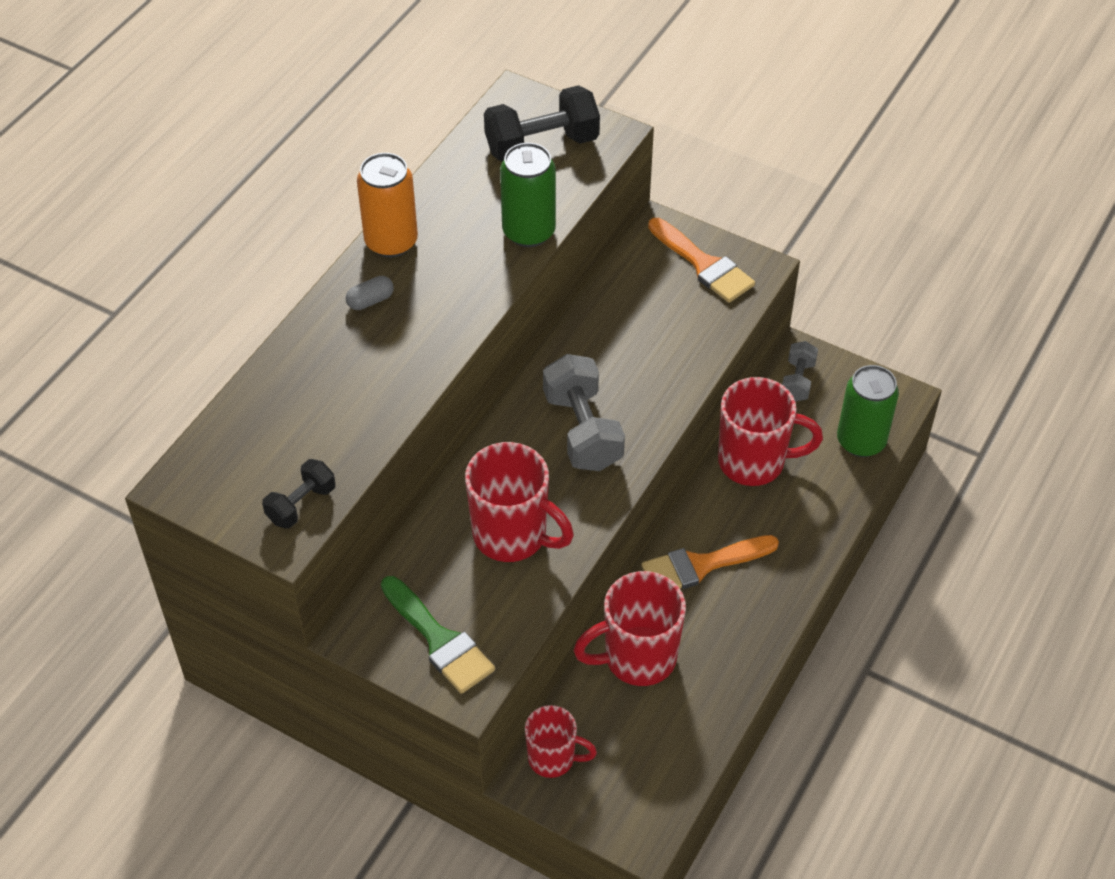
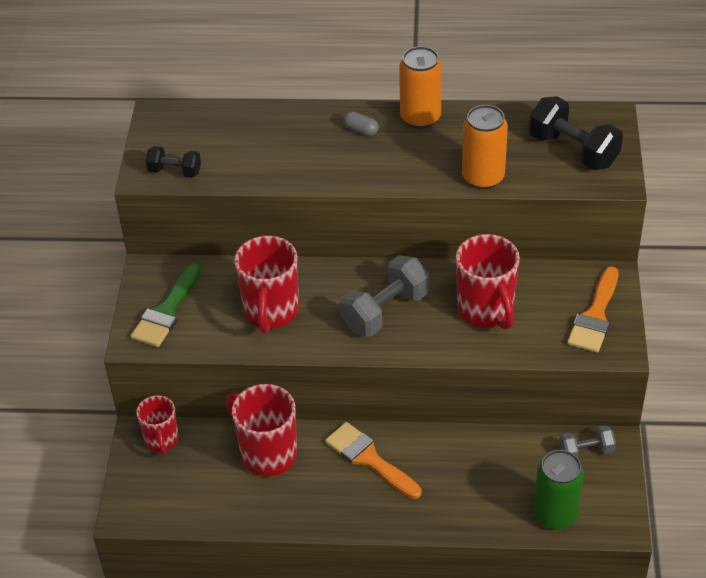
camera: 65 degrees right, 5 degrees down
(529, 232) = (483, 177): green can -> orange can
(754, 462) = (486, 454): red mug -> red mug (486, 311)

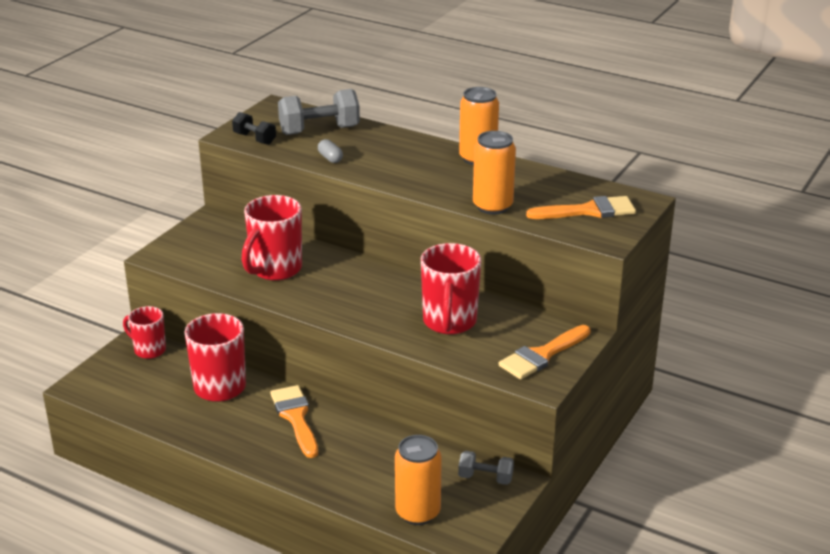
camera: 25 degrees right, 15 degrees down
(161, 440) = (149, 350): red mug -> red mug turned 105 degrees clockwise
(167, 311) = (198, 245): green brush -> none
(361, 130) = (422, 153): grey capsule -> grey capsule (330, 158)
(385, 311) = (365, 297): grey dumbbell -> grey dumbbell (319, 130)
(555, 514) = (418, 512): green can -> orange can
(573, 150) = (588, 211): black dumbbell -> orange brush

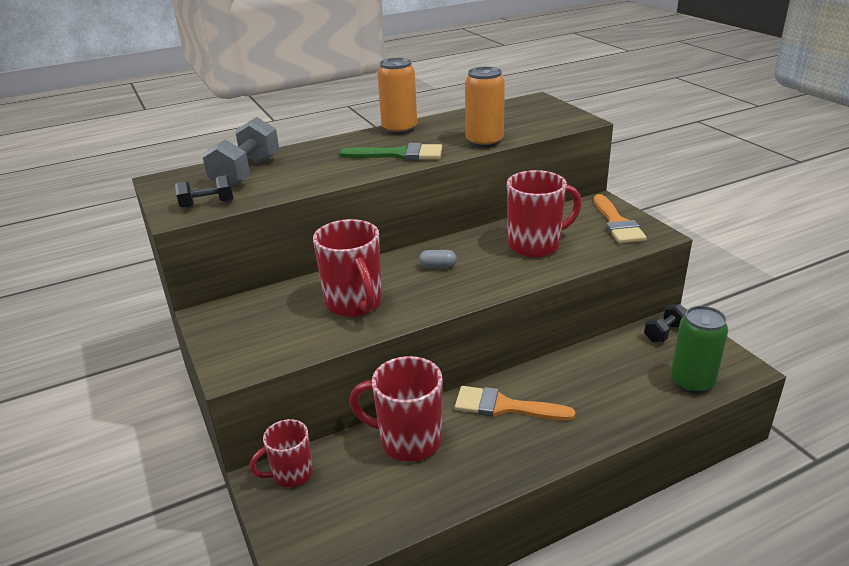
camera: 55 degrees left, 0 degrees up
(330, 158) = (306, 180): grey capsule -> grey capsule (438, 266)
(418, 512) = (692, 382): orange can -> green can
(420, 177) = (399, 154): none -> green brush
(449, 322) = (536, 245): red mug -> red mug turned 60 degrees counterclockwise
(485, 478) = (664, 333): grey dumbbell -> black dumbbell
(588, 211) = (531, 116): orange brush -> none

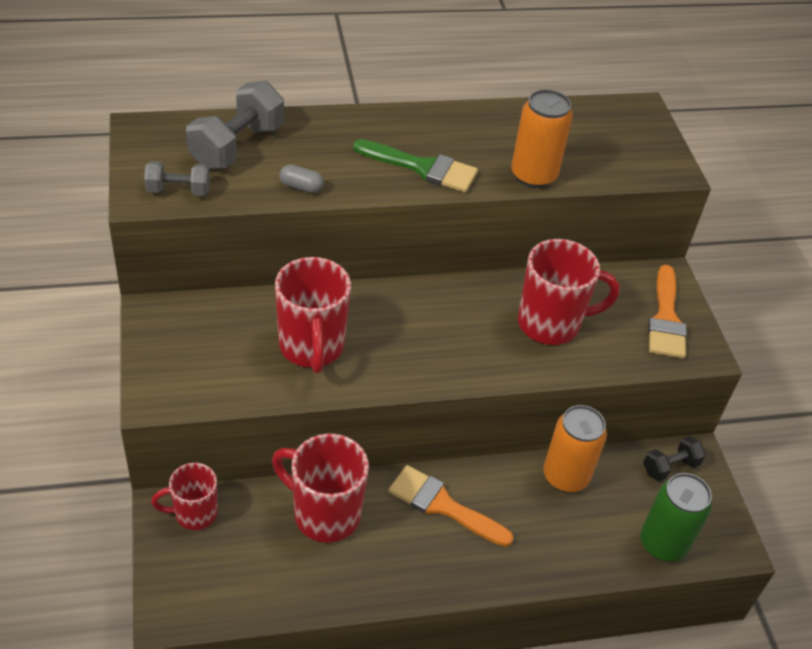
camera: 10 degrees right, 15 degrees up
(207, 204) = (178, 190): black dumbbell -> grey dumbbell
(399, 129) = (444, 117): orange can -> orange can (565, 476)
(438, 266) = (425, 320): grey capsule -> grey capsule (301, 187)

